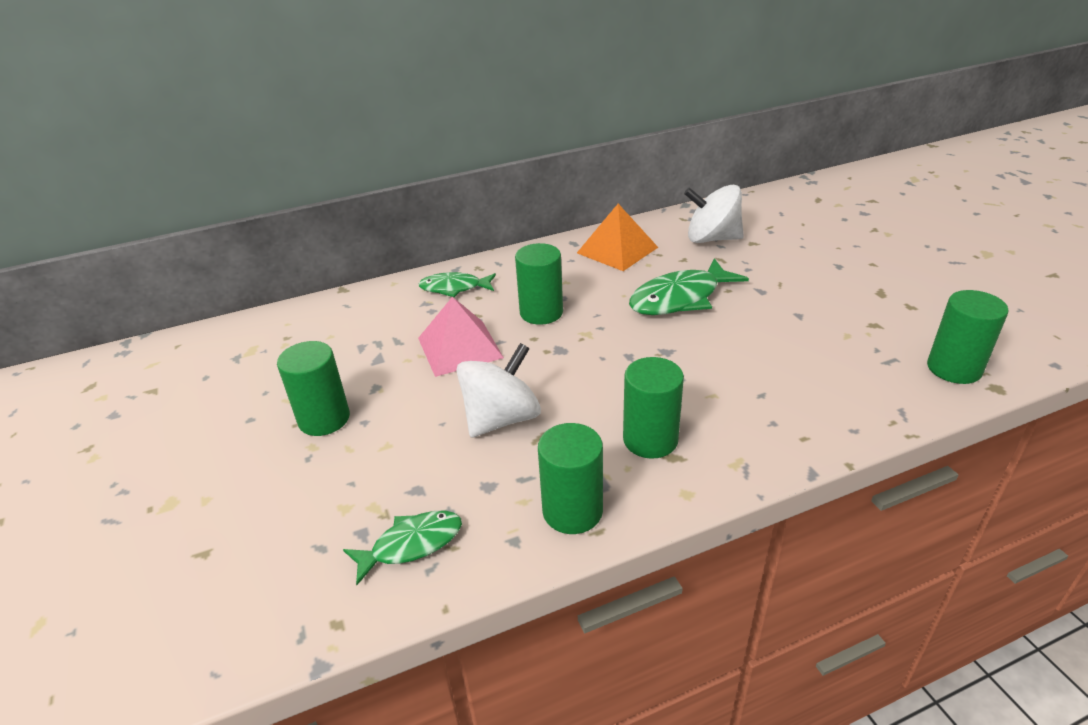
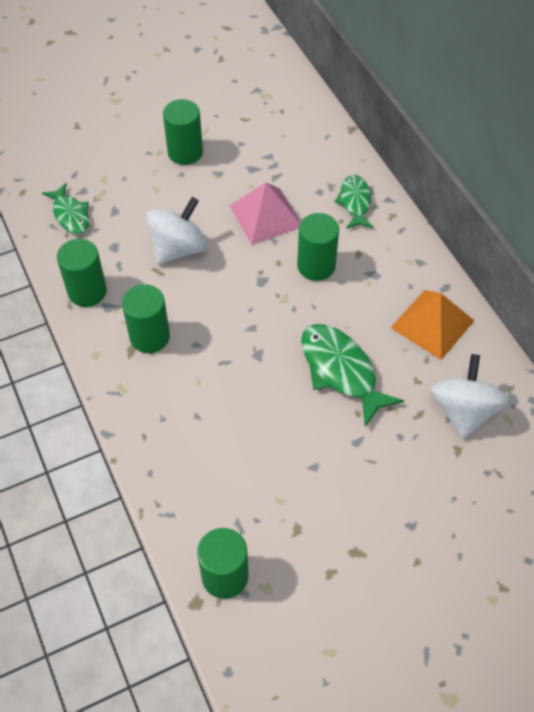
camera: 85 degrees right, 20 degrees up
(501, 419) = (178, 248): white spinning top -> white spinning top turned 90 degrees counterclockwise

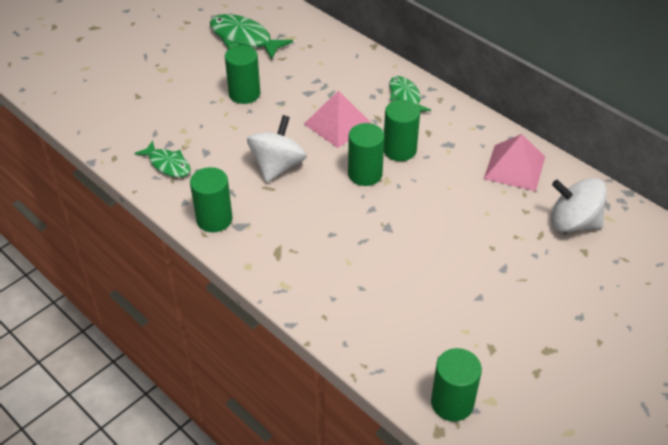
camera: 20 degrees left, 10 degrees down
(149, 337) = (288, 239): green cylinder -> green cylinder (365, 174)
(341, 371) = (462, 221): green fish -> green fish (244, 38)
(432, 324) = (514, 167): orange pyramid -> pink pyramid
(463, 411) = (573, 222): white spinning top -> white spinning top turned 60 degrees counterclockwise

